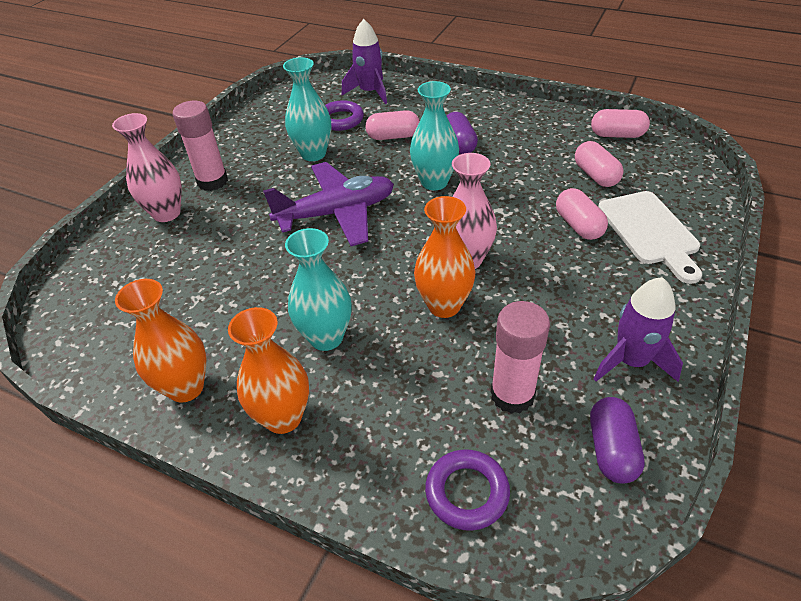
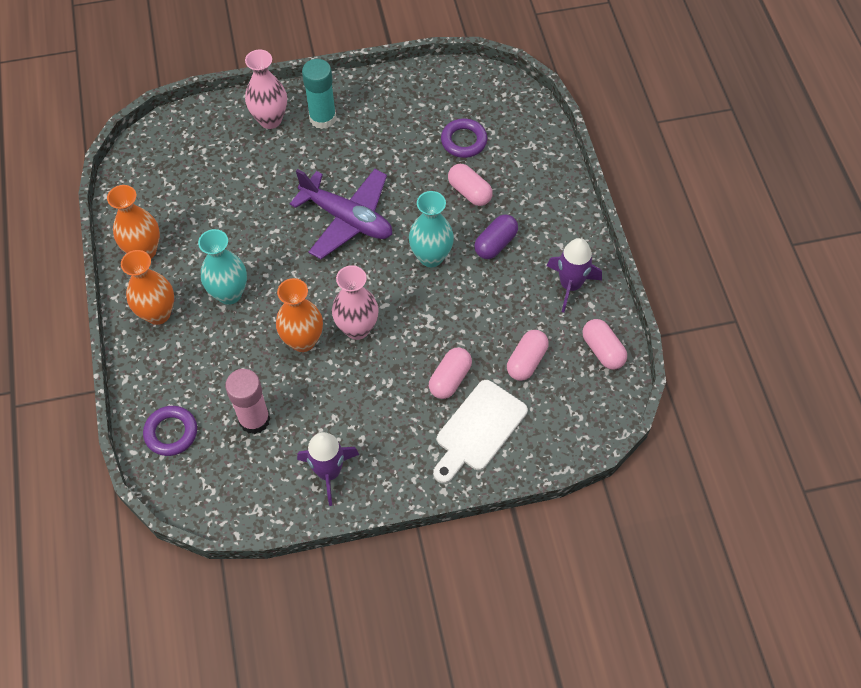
camera: 50 degrees right, 15 degrees up
(212, 181) = (322, 118): pink glue stick -> turquoise glue stick
(313, 154) = (404, 155): turquoise vase -> none
(370, 92) = (521, 133): purple rocket -> purple rocket (570, 285)
(611, 450) = (248, 491): purple capsule -> none

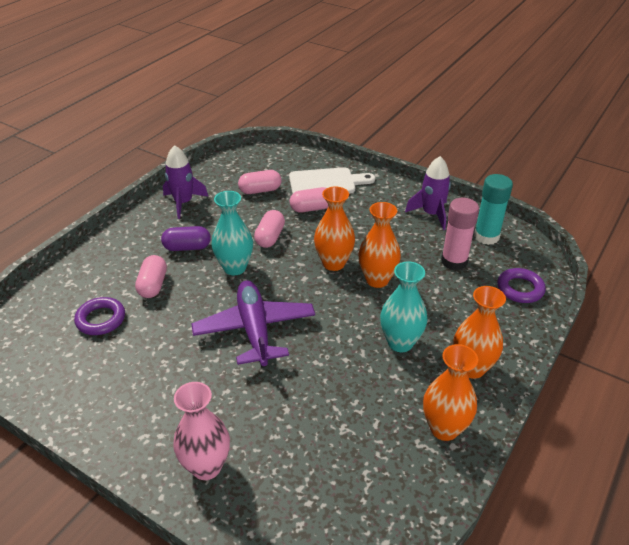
camera: 135 degrees left, 20 degrees down
(322, 118) = (164, 427): turquoise glue stick -> turquoise glue stick (486, 236)
(357, 328) = (333, 263): pink vase -> orange vase
(602, 350) = (216, 171): pink capsule -> pink capsule (270, 237)

